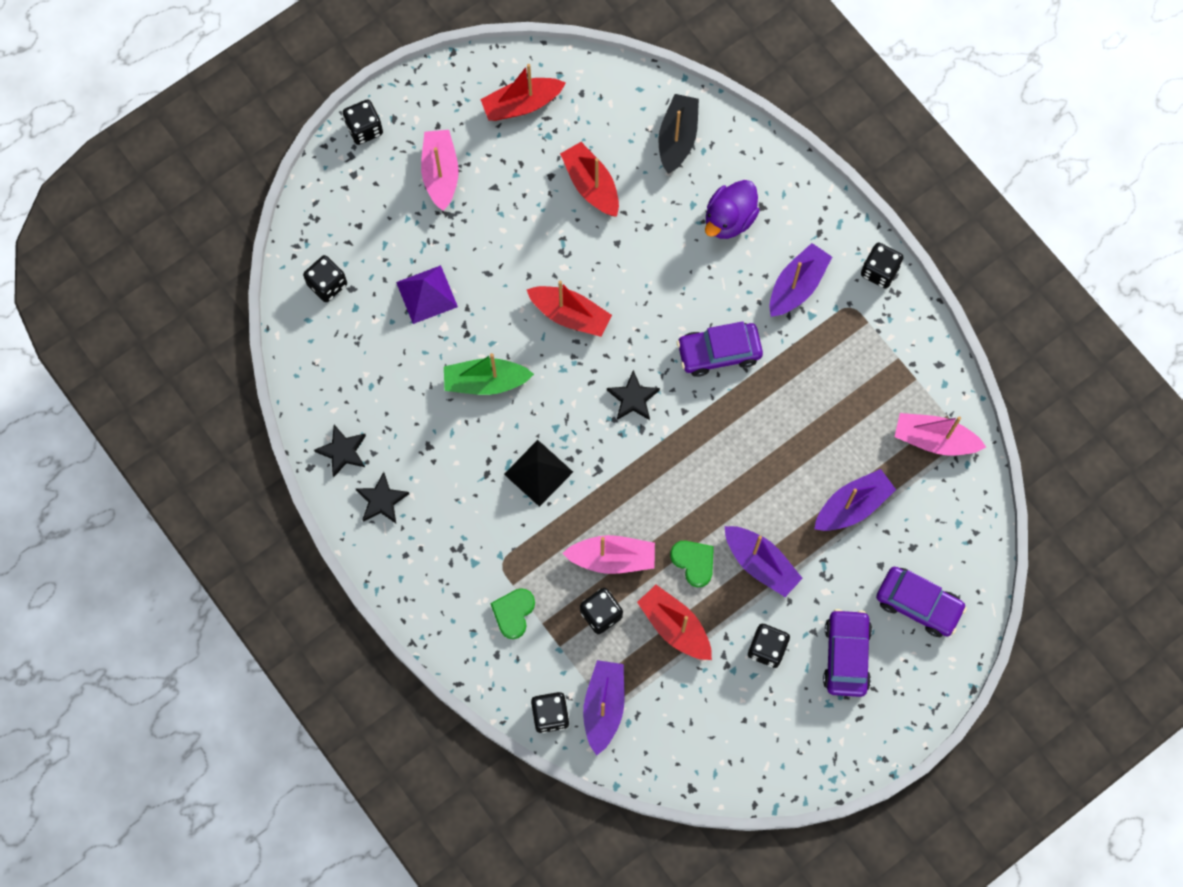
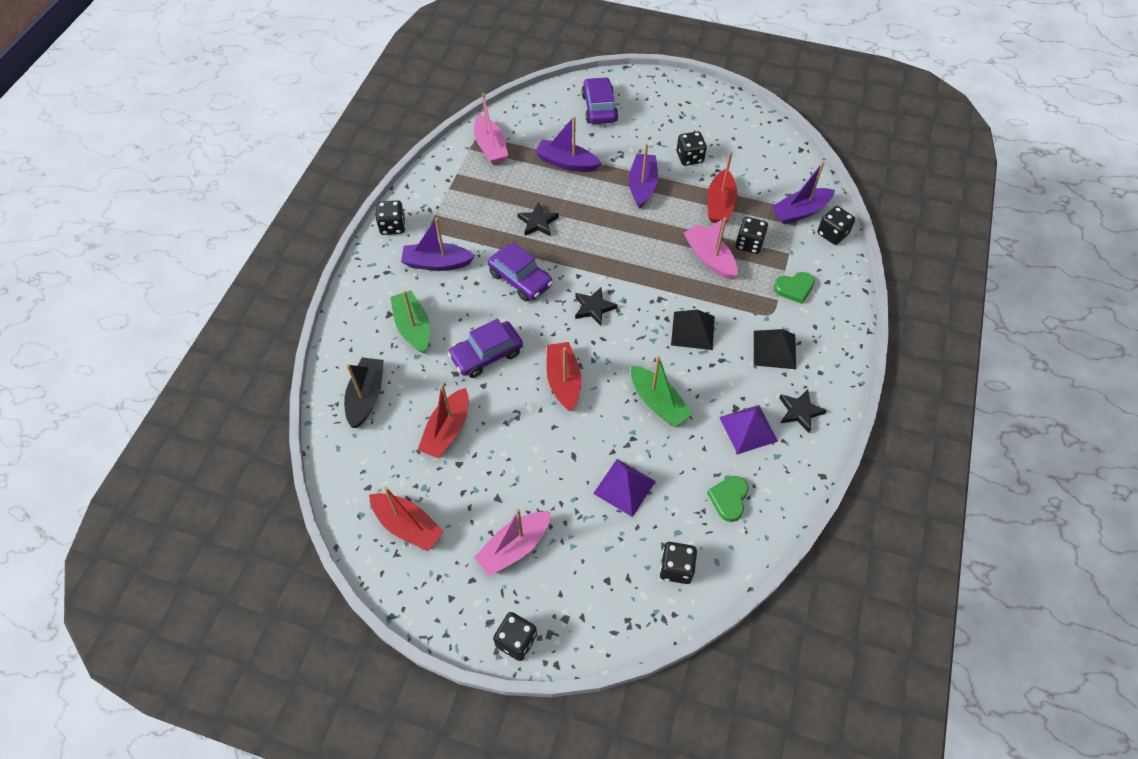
camera: 125 degrees left, 15 degrees down
(343, 451) = (791, 461): black star -> black star (537, 222)
(400, 440) = (748, 429): none -> purple pyramid
(461, 533) = (774, 349): none -> black pyramid
(677, 138) = (366, 397): black boat -> black boat turned 120 degrees clockwise
(694, 562) = (672, 217): green heart -> green heart (729, 499)
(729, 219) = (413, 327): purple duck -> green boat
(846, 655) = (659, 123): purple car -> purple car (486, 355)

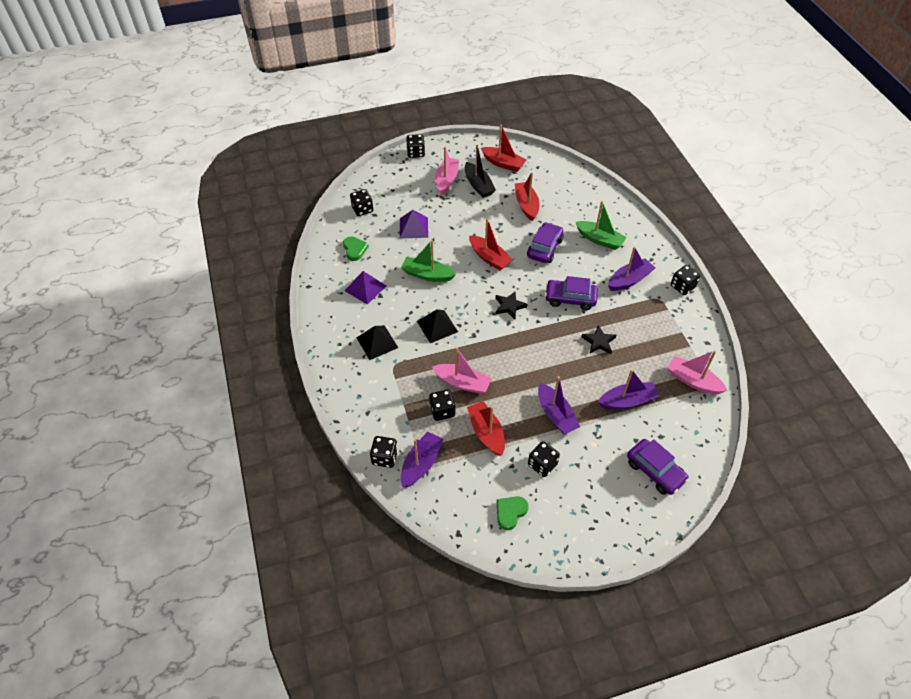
camera: 145 degrees right, 5 degrees down
(366, 397) = (583, 198): black boat -> black boat (478, 185)
(407, 526) = (503, 163): red boat -> red boat turned 150 degrees counterclockwise
(794, 288) = (388, 393): green heart -> green heart (510, 512)
(800, 411) = (340, 313): black star -> none

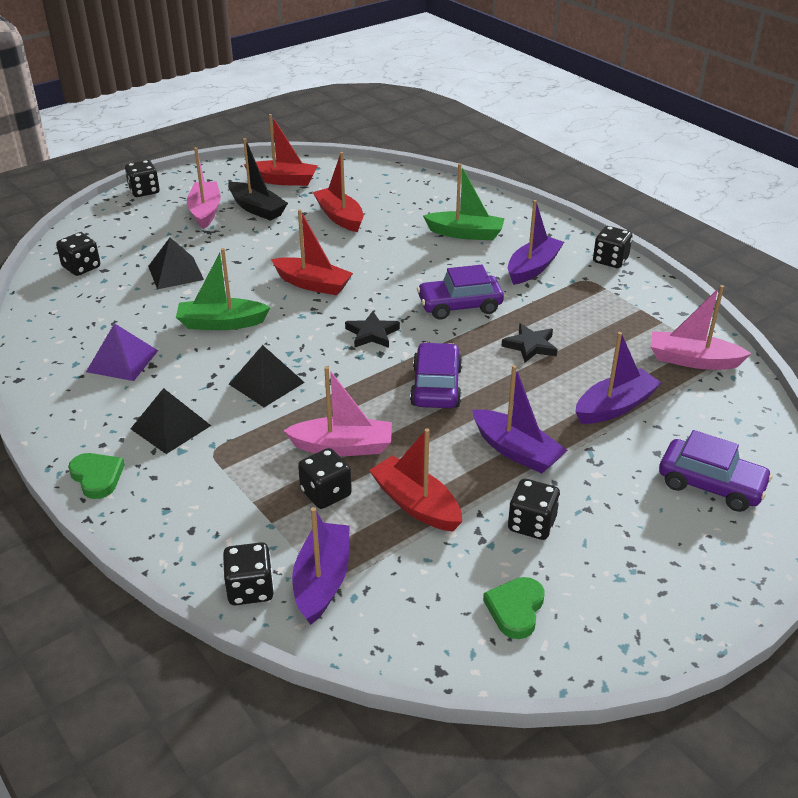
camera: 20 degrees left, 15 degrees down
(354, 249) = (86, 317): green heart -> green heart (97, 477)
(413, 227) = (175, 273): purple pyramid -> black pyramid
(544, 248) = (391, 257): purple car -> purple car (436, 387)

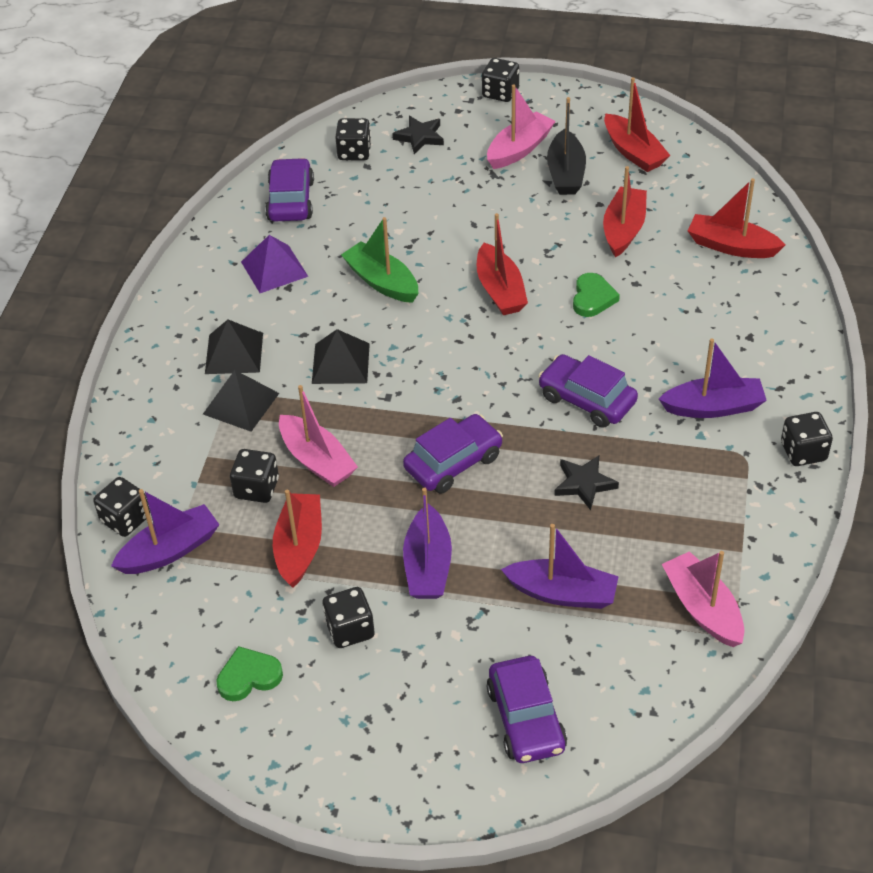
camera: 50 degrees right, 10 degrees up
(71, 317) = (291, 200): none -> purple car
(97, 477) = (145, 360): green heart -> green heart (593, 298)
(175, 273) = (413, 204): black pyramid -> black pyramid (241, 403)
(372, 334) = (477, 375): black star -> black star (420, 137)
(415, 194) = (731, 246): none -> red boat
(465, 234) = (710, 325): green boat -> none

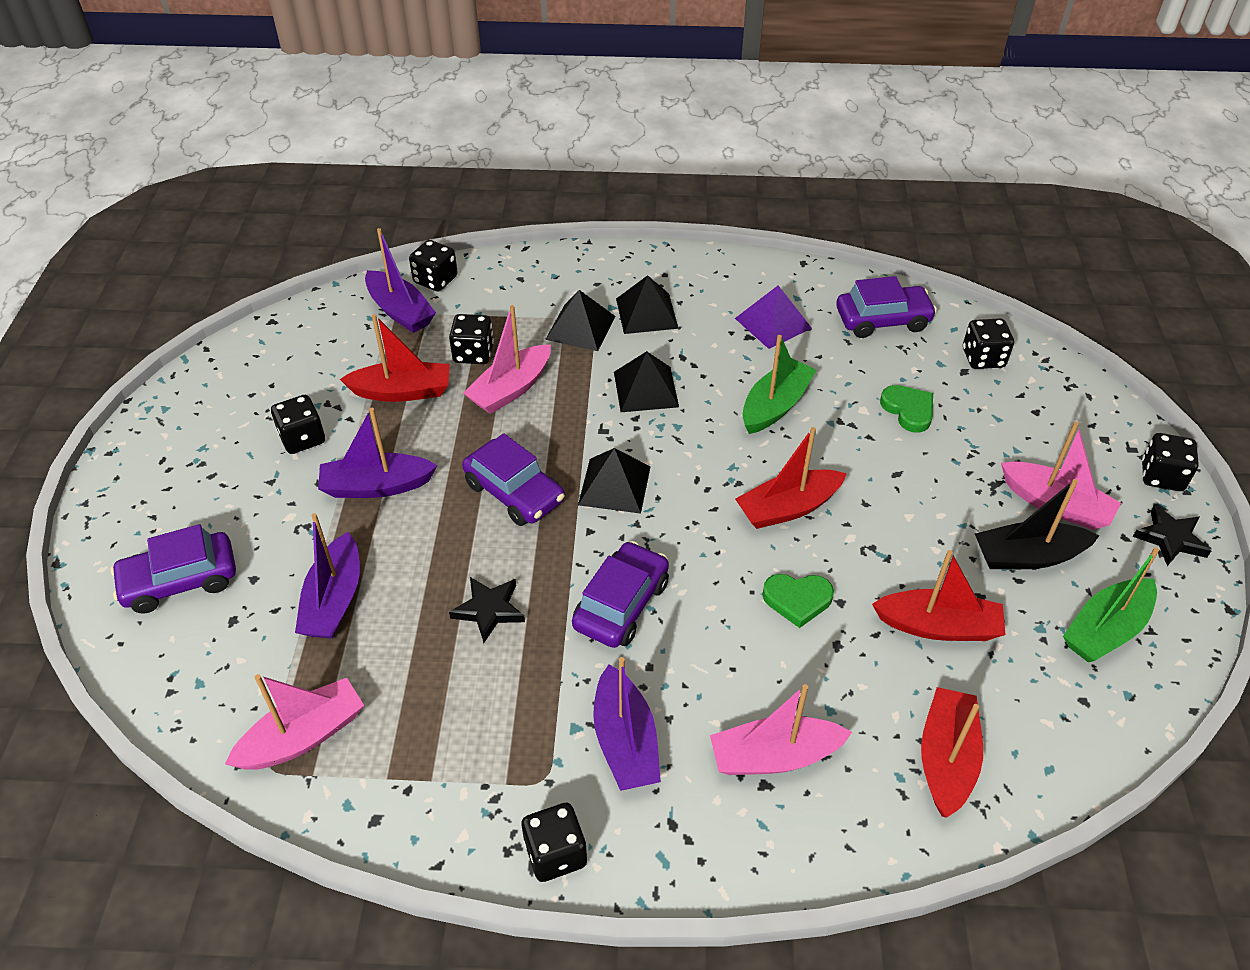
camera: 80 degrees right, 0 degrees up
(249, 676) = (258, 380): green heart -> green heart (908, 410)
(420, 137) = (1036, 409): black star -> black star (1170, 538)
(456, 394) = (614, 485): none -> black pyramid
(633, 152) = (1105, 630): red boat -> green boat
(728, 329) = (774, 756): none -> pink boat

